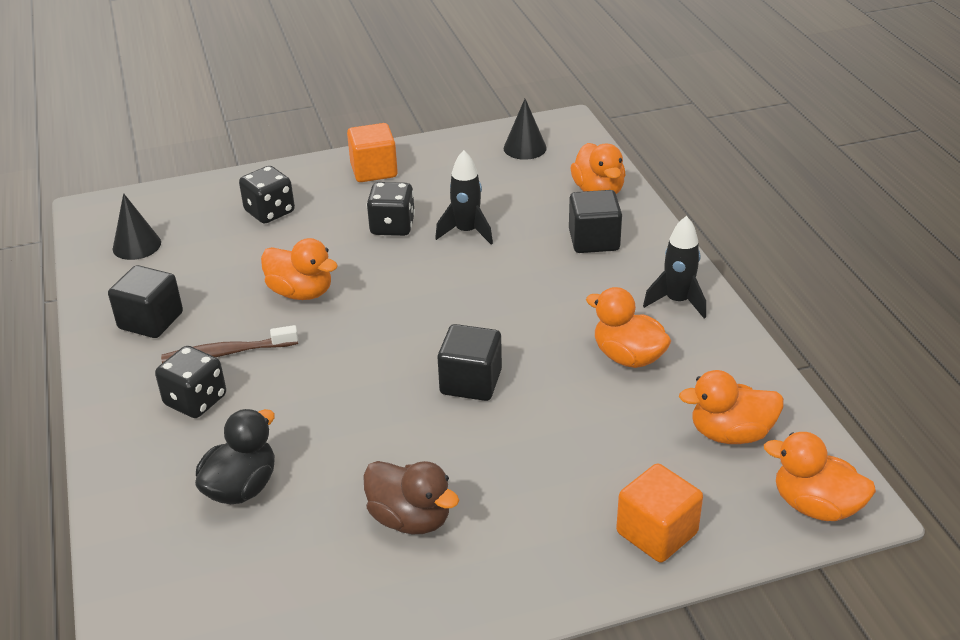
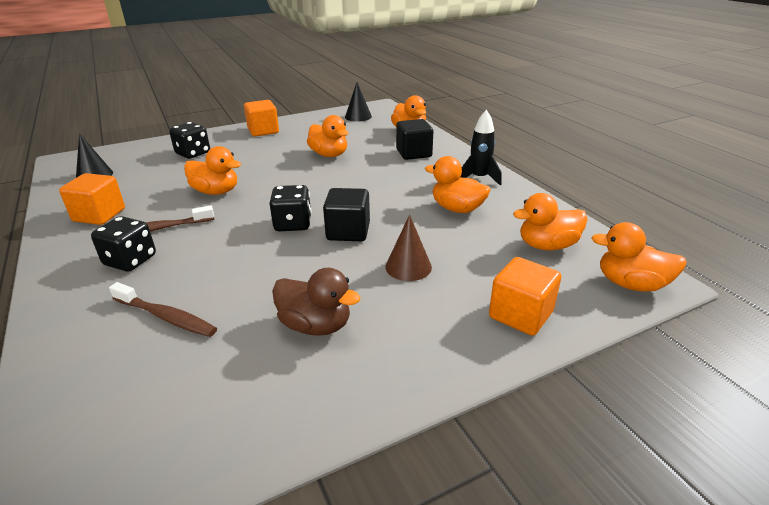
camera: 10 degrees left, 5 degrees down
(151, 321) = (99, 215): black cube -> orange cube
(241, 487) = (166, 317): black duck -> brown toothbrush
(392, 226) = (278, 155): black dice -> black dice (293, 224)
(466, 232) = (329, 155): black rocket -> orange duck
(537, 448) = (408, 267): none -> brown cone

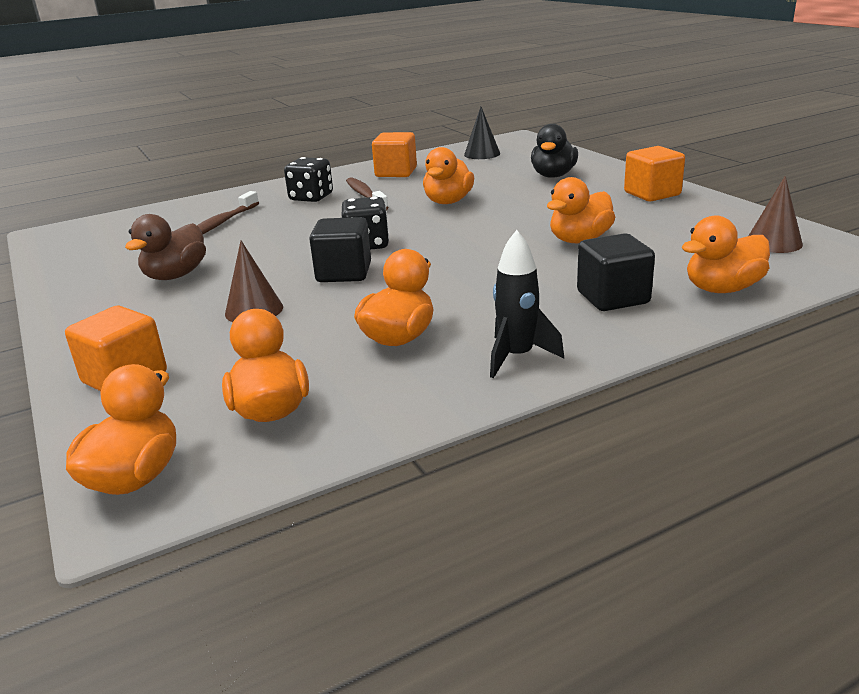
camera: 90 degrees right, 5 degrees down
(193, 153) = (553, 175): black dice -> black duck
(358, 116) = (773, 242): black cone -> brown cone

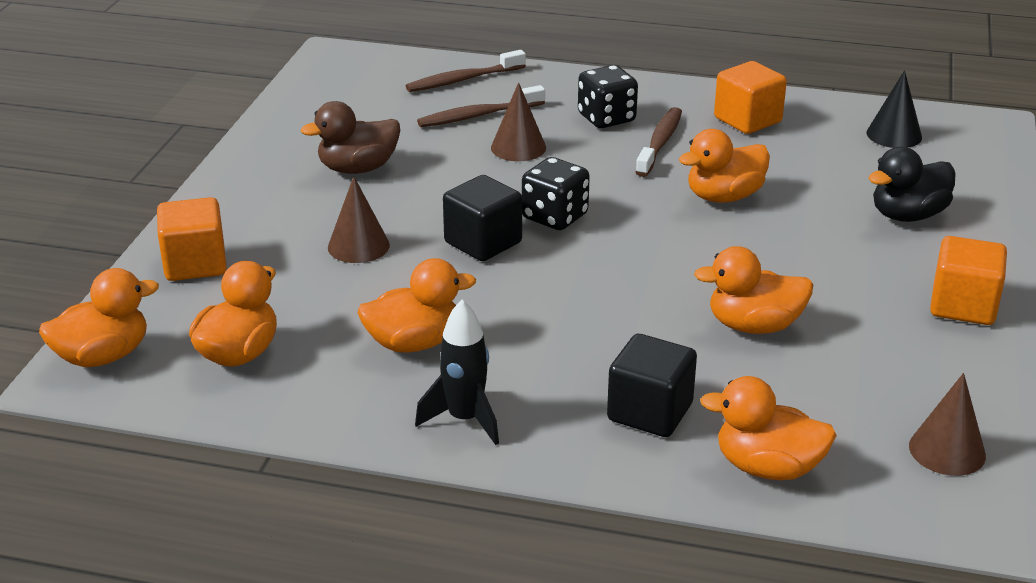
camera: 40 degrees right, 5 degrees up
(177, 213) = (463, 80): none -> brown toothbrush
(278, 226) = (518, 147): none -> brown cone

